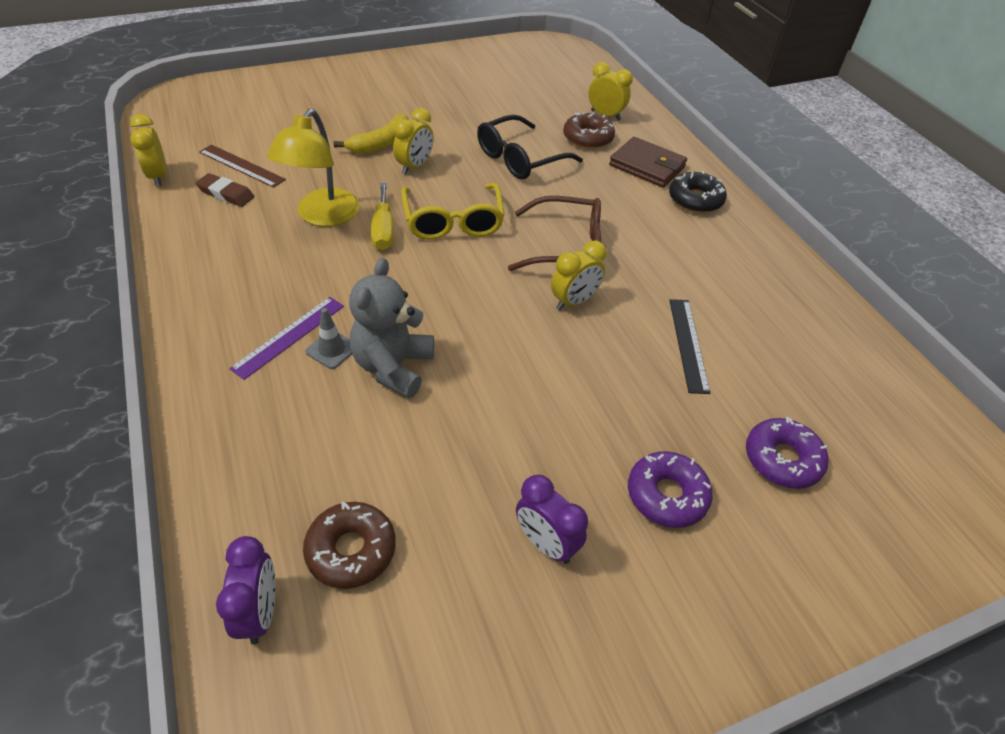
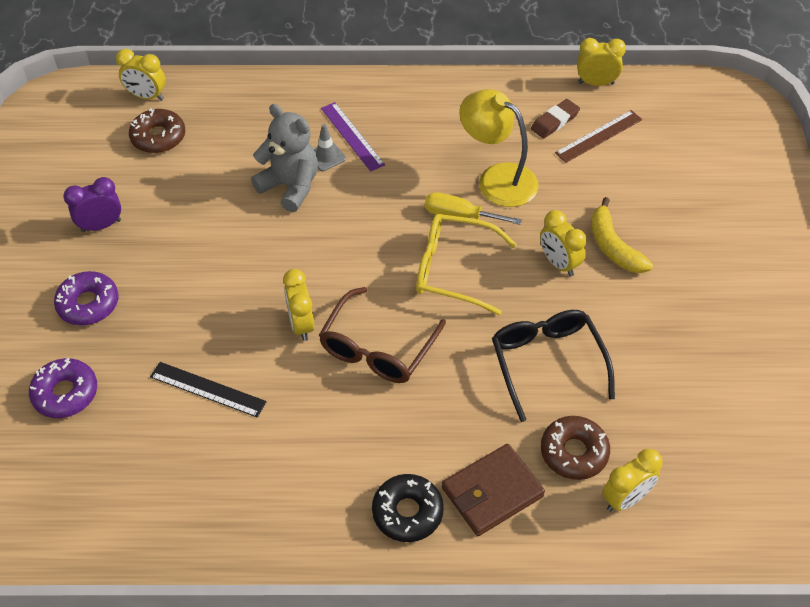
camera: 115 degrees right, 5 degrees up
(259, 612) = (147, 96): purple clock -> yellow clock

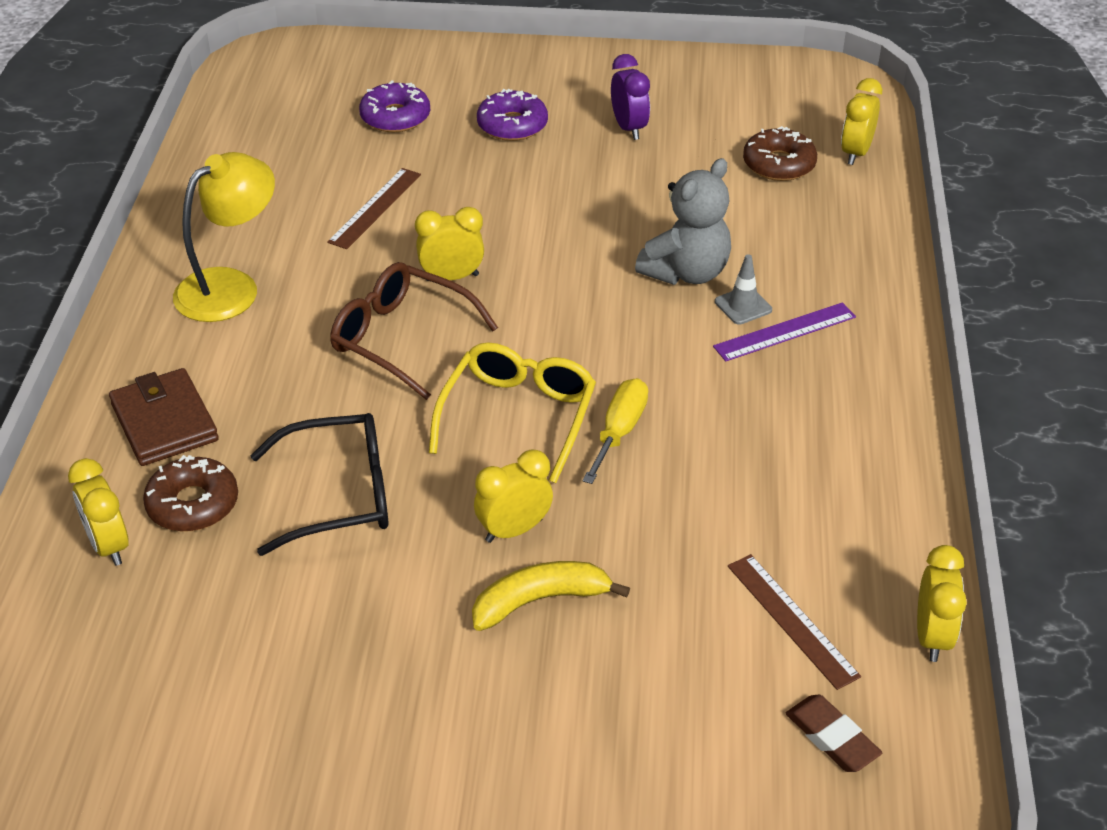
camera: 95 degrees right, 10 degrees down
(207, 389) = (375, 208): black ruler -> brown ruler
(407, 512) = (165, 350): black donut -> none
(497, 179) = (693, 479): yellow lamp -> yellow lamp (230, 287)
(554, 121) = (826, 565): brown eraser -> brown eraser (832, 738)

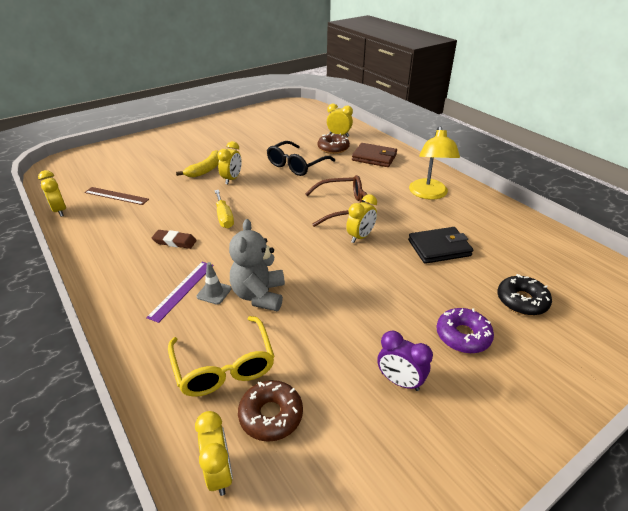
camera: 140 degrees right, 5 degrees down
(375, 208) = (439, 248): brown ruler -> black wallet
(395, 117) = (522, 301): purple donut -> black donut
(517, 418) = (267, 205): yellow glasses -> yellow glasses (224, 365)
(832, 738) = (89, 178): brown eraser -> brown eraser (175, 241)

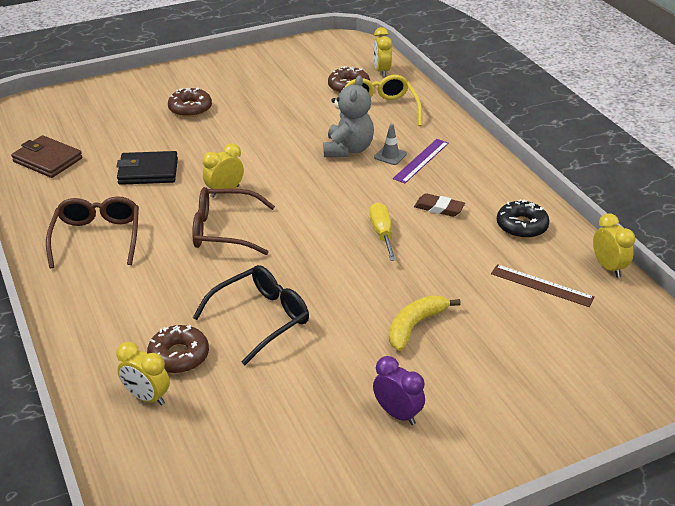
camera: 170 degrees left, 0 degrees up
(232, 179) = (371, 299): yellow clock -> none
(374, 157) = (121, 321): brown wallet -> brown wallet (47, 160)
(400, 381) = (256, 92): purple clock -> purple clock (397, 414)
(429, 194) = (97, 238): yellow lamp -> brown glasses
(463, 336) = (190, 108): purple donut -> brown donut
(522, 301) = (118, 123): black donut -> black donut (521, 226)

